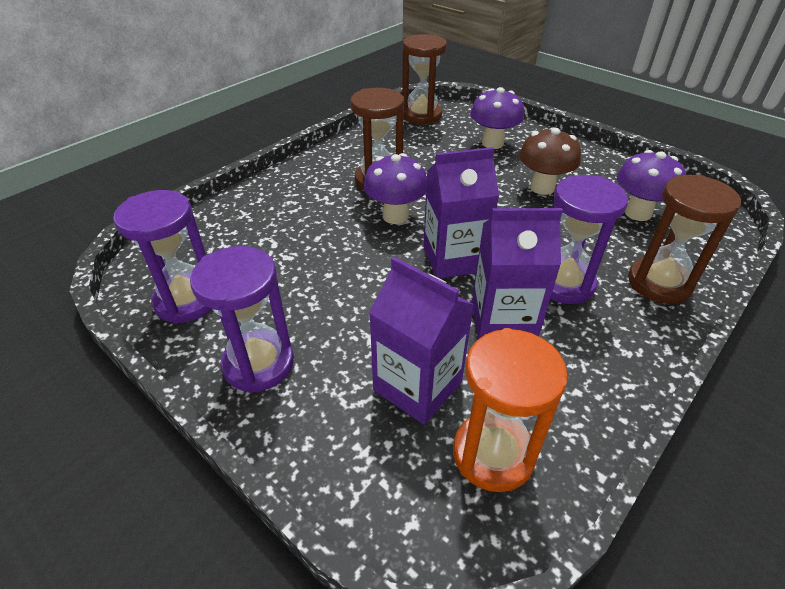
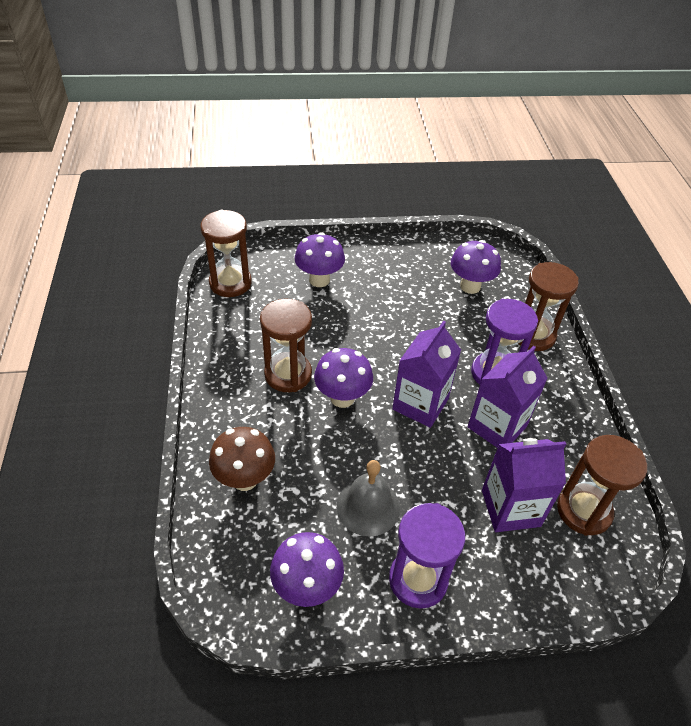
camera: 50 degrees left, 5 degrees up
(186, 300) = (307, 587): purple hourglass -> purple mushroom
(303, 290) = (368, 506): none -> grey bell
(493, 454) = (583, 511): orange hourglass -> brown hourglass
(542, 187) = (398, 302): brown mushroom -> brown mushroom (245, 479)

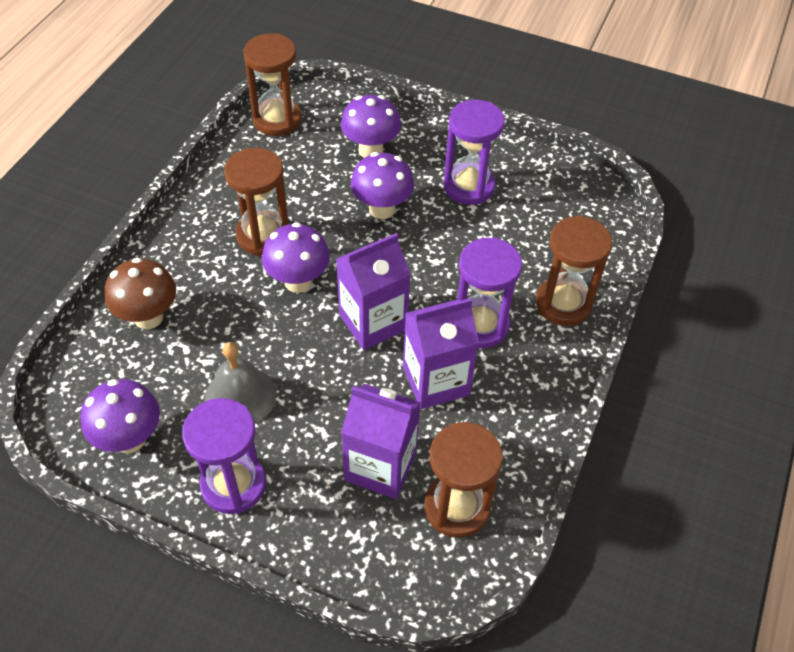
camera: 30 degrees right, 5 degrees up
(408, 280) = (468, 186): none -> purple hourglass
(470, 286) = (535, 220): purple mushroom -> purple mushroom (382, 209)

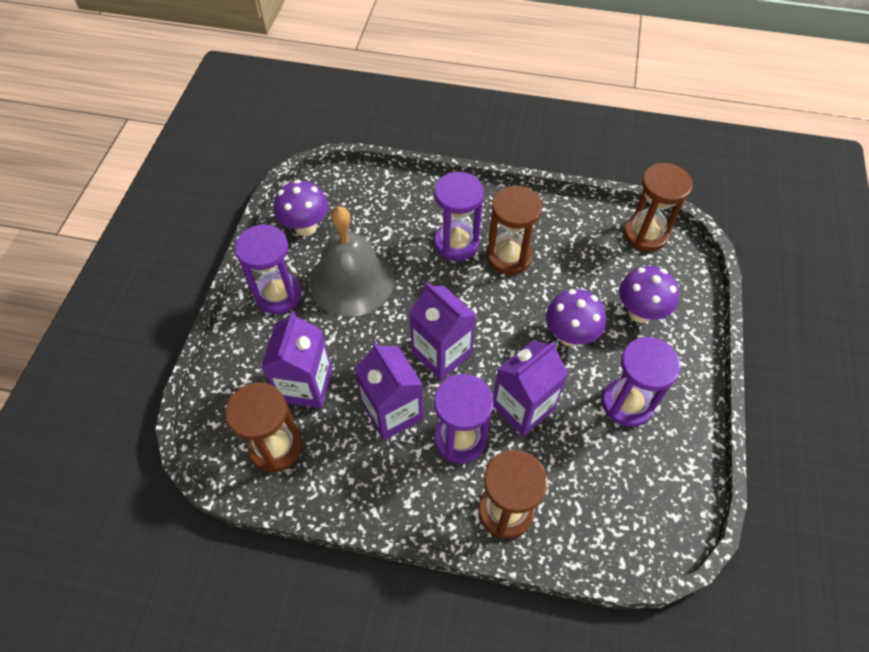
camera: 80 degrees right, 5 degrees up
(148, 317) = (408, 208): brown mushroom -> none
(224, 279) = (456, 243): none -> purple hourglass
(240, 396) = (352, 280): grey bell -> grey bell, size x1.57
(298, 281) = (469, 291): purple mushroom -> none
(455, 265) = (523, 407): none -> purple carton

